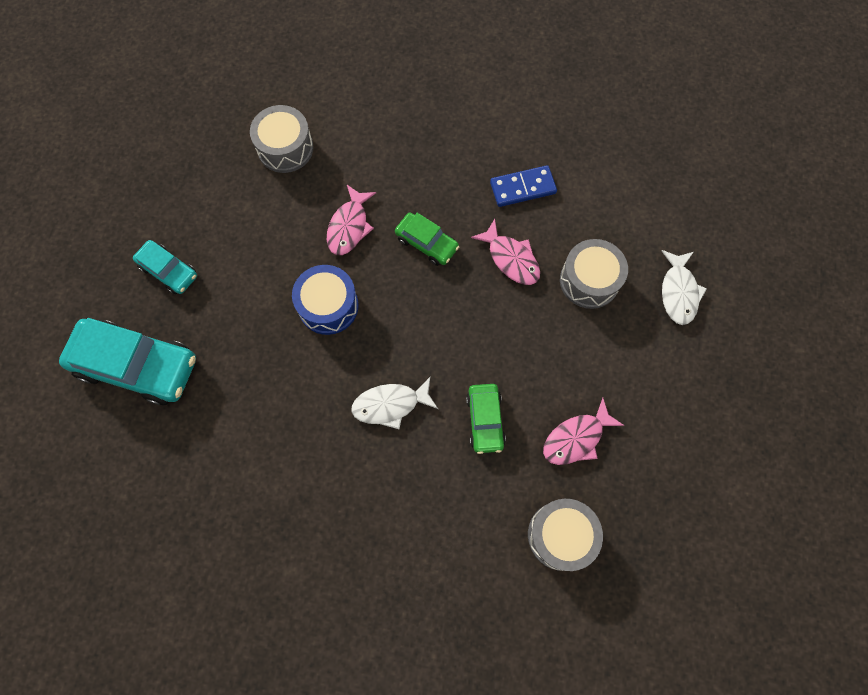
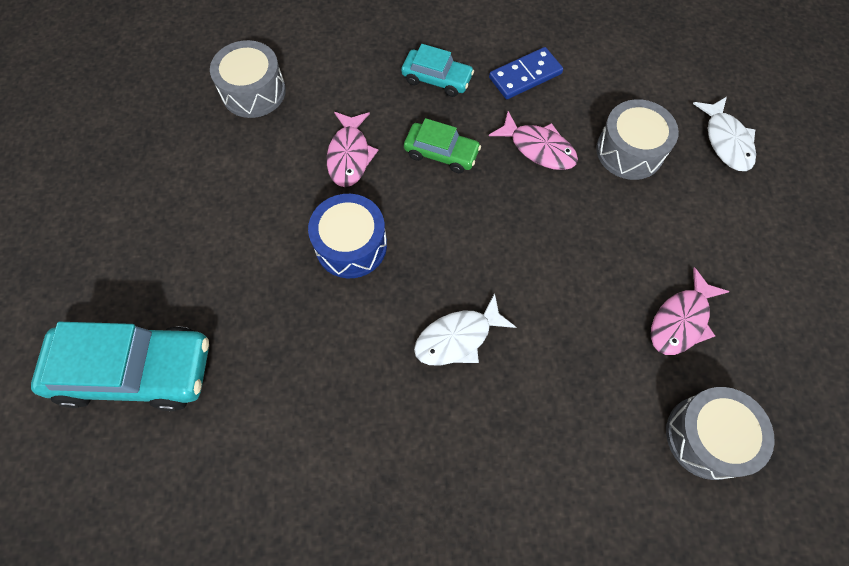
camera: 15 degrees left, 5 degrees down
(169, 271) = (150, 251): turquoise car -> turquoise car (437, 79)
(485, 420) = (572, 327): green car -> none

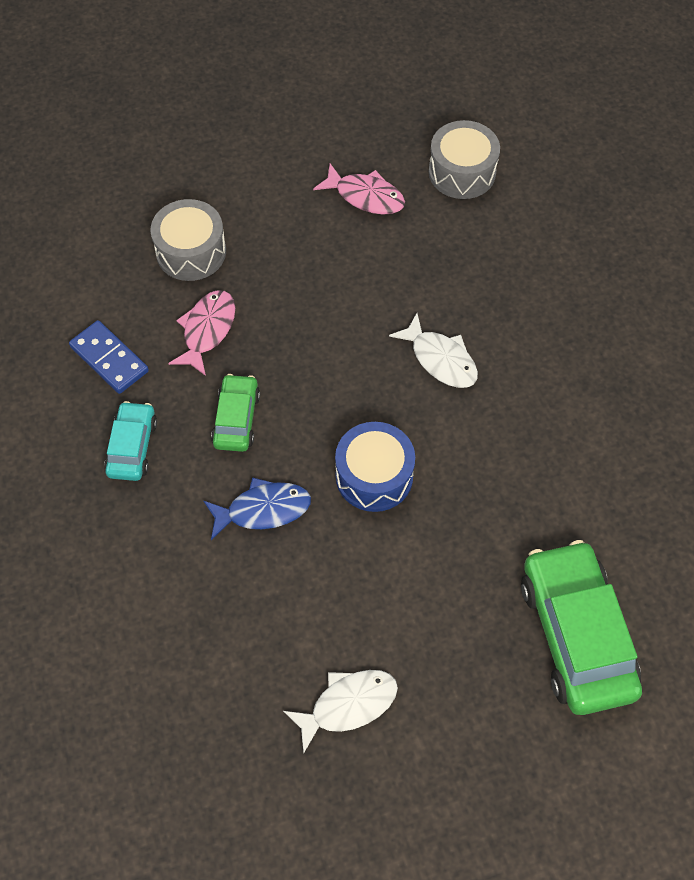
camera: 105 degrees left, 5 degrees down
(135, 370) = (576, 635): turquoise car -> green car
(253, 91) = (196, 649): grey drum -> none
(349, 155) = (263, 510): pink fish -> blue fish
(726, 141) = (159, 176): white fish -> white fish (348, 705)

